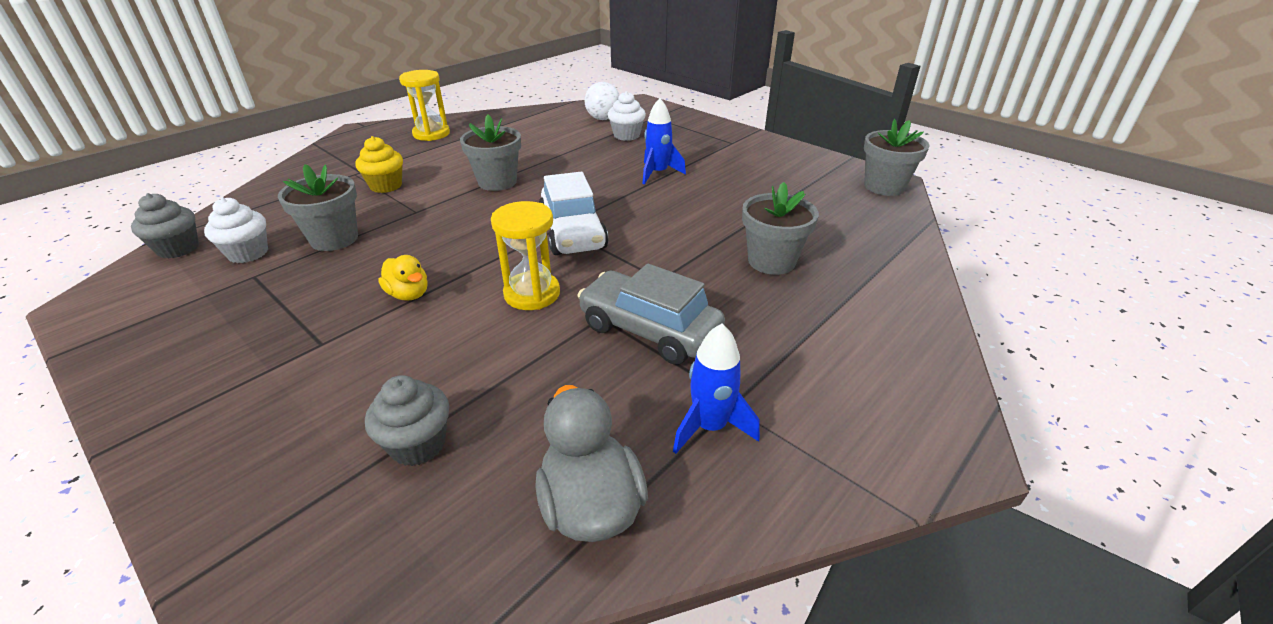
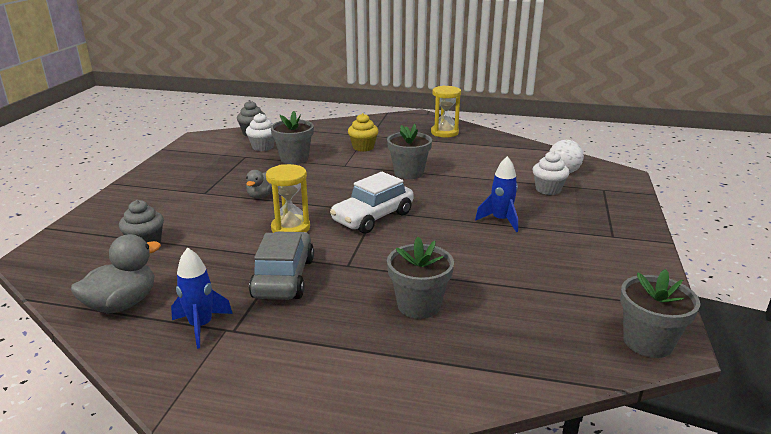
camera: 60 degrees right, 10 degrees down
(409, 294) = (260, 196): yellow duck -> grey duck

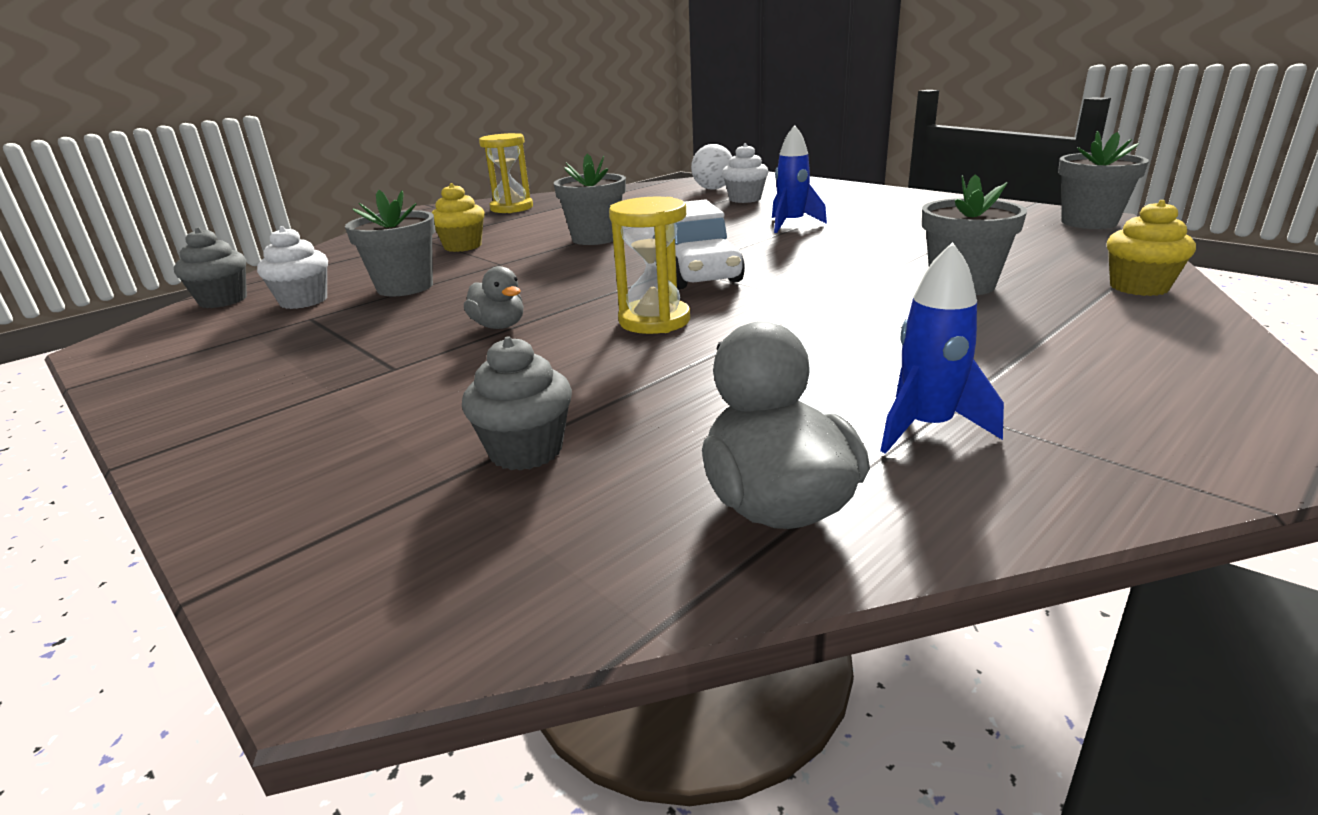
camera: 55 degrees left, 0 degrees up
(284, 278) = (816, 345): grey car -> none
(472, 378) = (1138, 287): none -> yellow cupcake

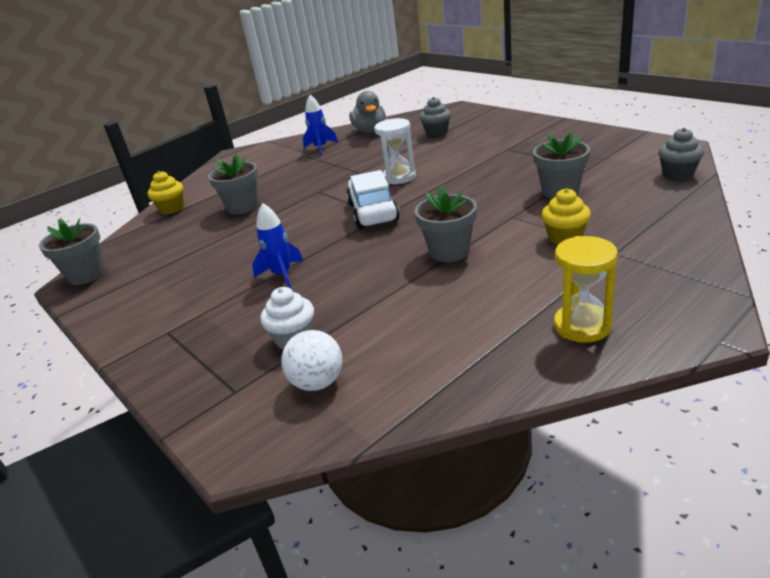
camera: 175 degrees left, 5 degrees up
(304, 301) = (615, 177): white cupcake -> none
(499, 326) = (475, 169): grey duck -> none
(654, 321) = (399, 177): yellow hourglass -> white hourglass

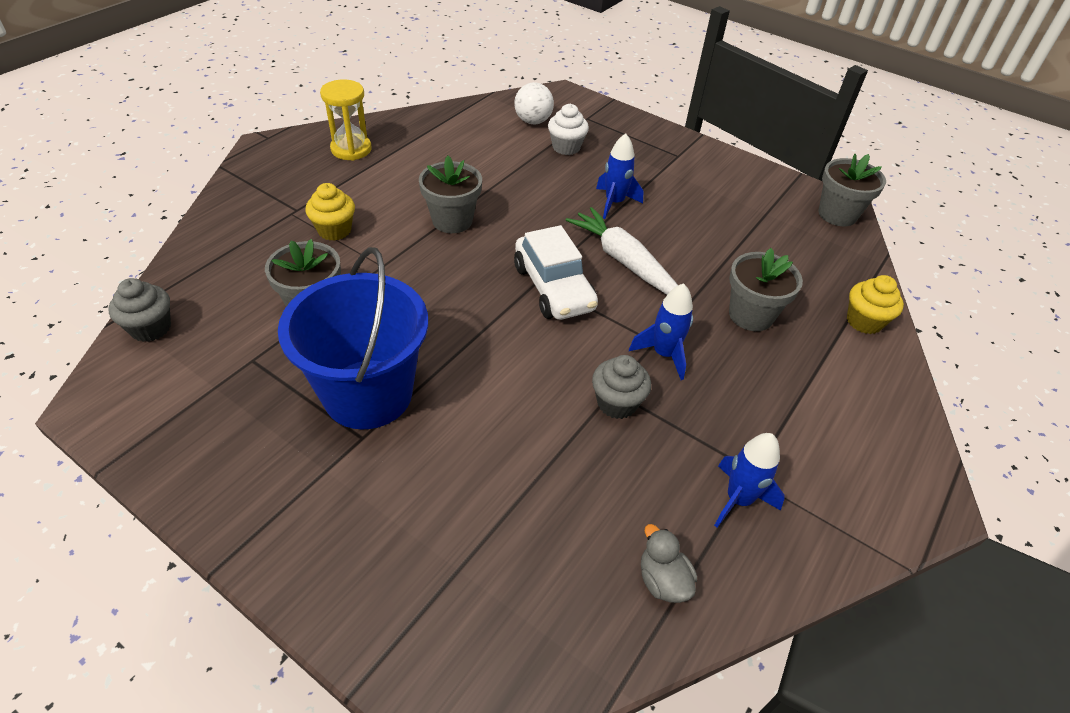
camera: 160 degrees right, 15 degrees up
(307, 230) = (625, 262): none -> white carrot
(317, 187) = (664, 354): none -> blue rocket
(370, 130) = (662, 580): grey duck -> grey duck, size x0.61
(399, 177) = (540, 366): white hourglass -> none
(436, 133) = (499, 537): grey cupcake -> grey cupcake (617, 403)
(507, 161) = (368, 394): none -> blue bucket

